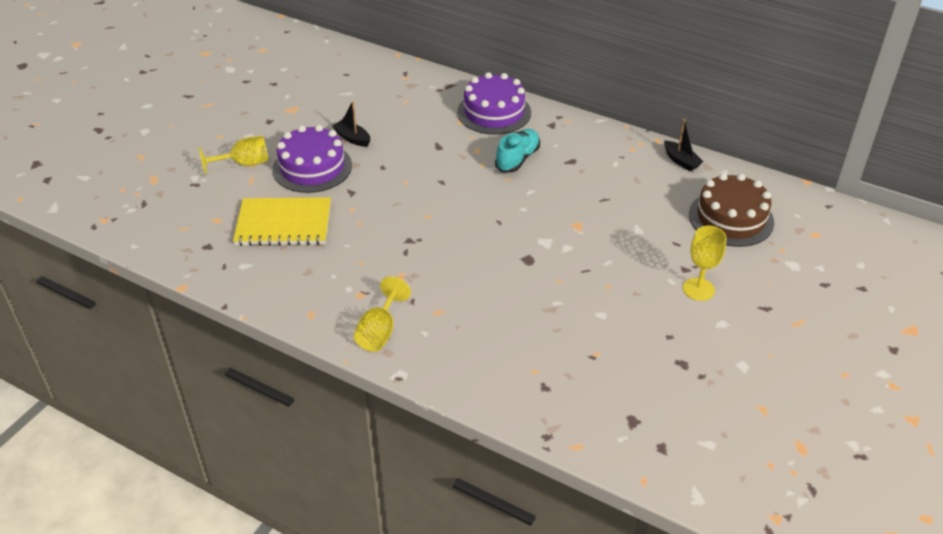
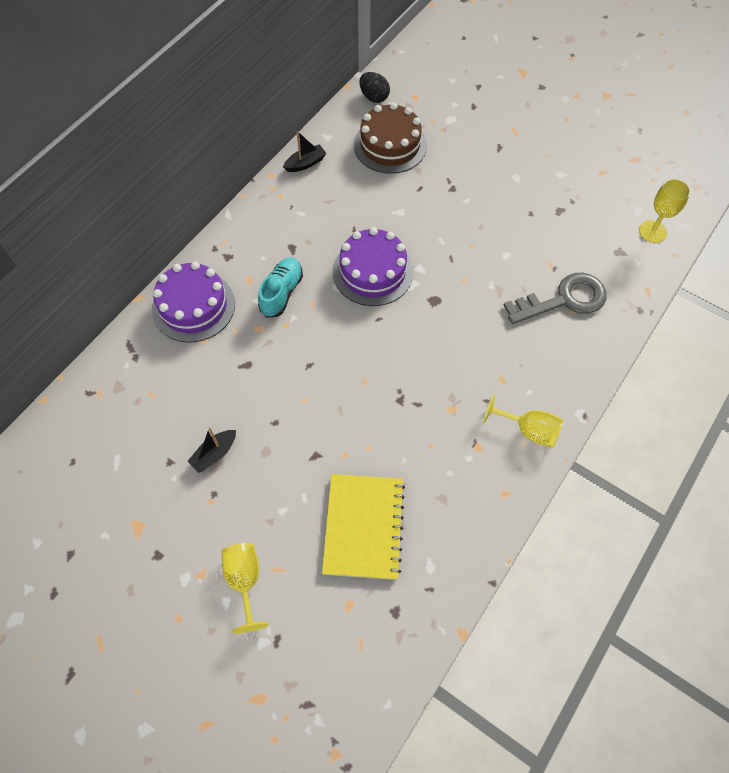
camera: 85 degrees left, 20 degrees up
(312, 167) = (264, 498): purple cake -> purple cake (373, 272)
(517, 159) = (281, 293): turquoise shoe -> turquoise shoe turned 75 degrees clockwise
(548, 364) = (563, 300): none -> grey key
(698, 289) = (477, 184): yellow goblet -> yellow goblet (652, 231)
(799, 202) = (374, 97): none -> black egg

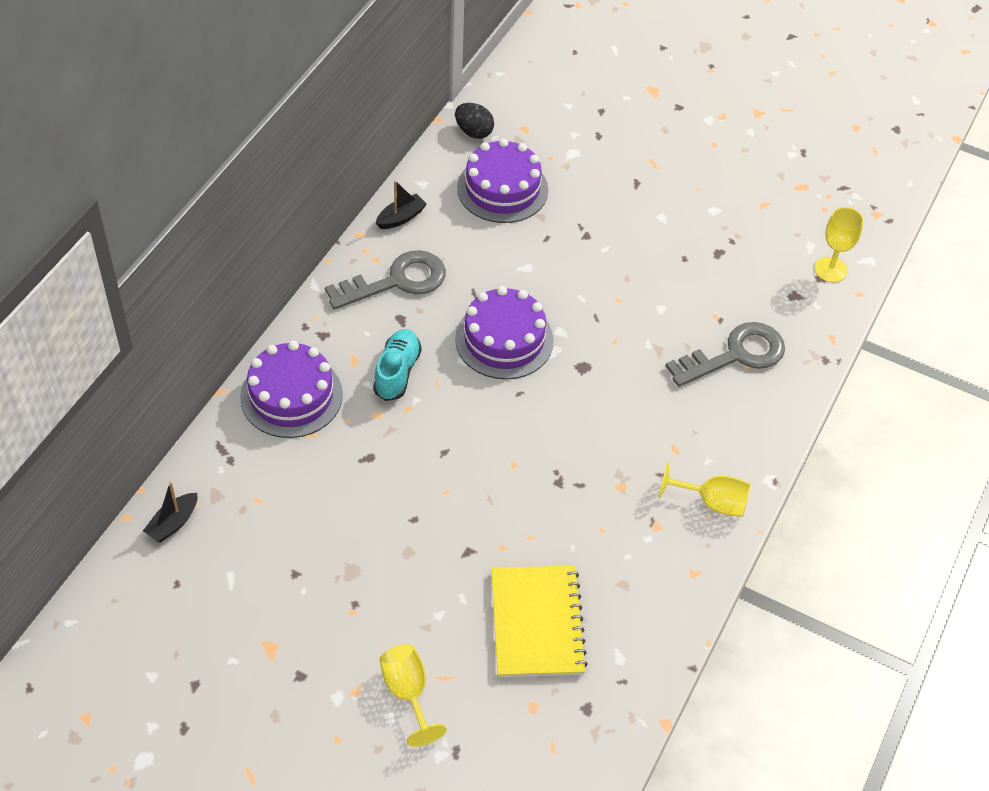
camera: 10 degrees left, 10 degrees down
(214, 454) = (348, 560): black boat -> black boat (173, 523)
(293, 216) = (396, 281): none -> grey key
(390, 145) = (502, 189): brown cake -> purple cake

